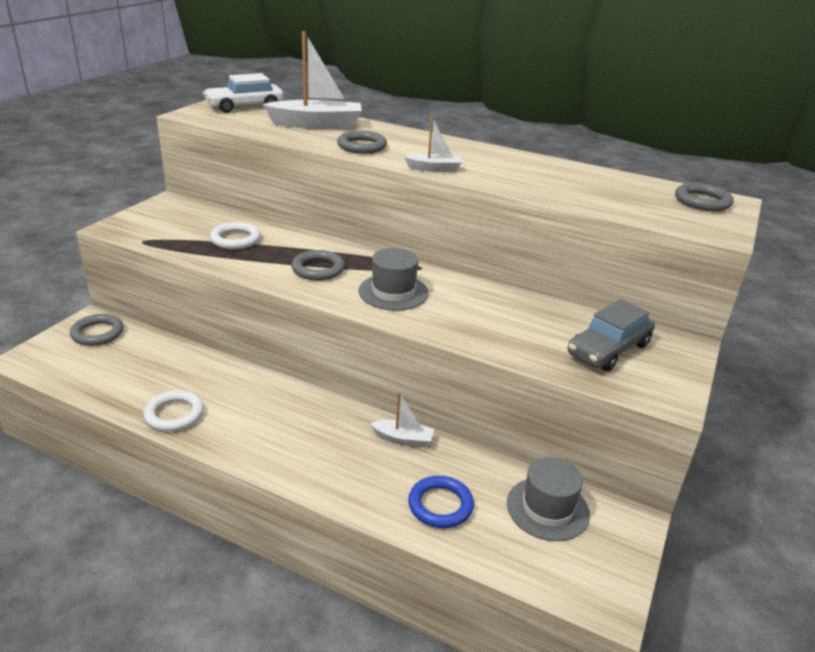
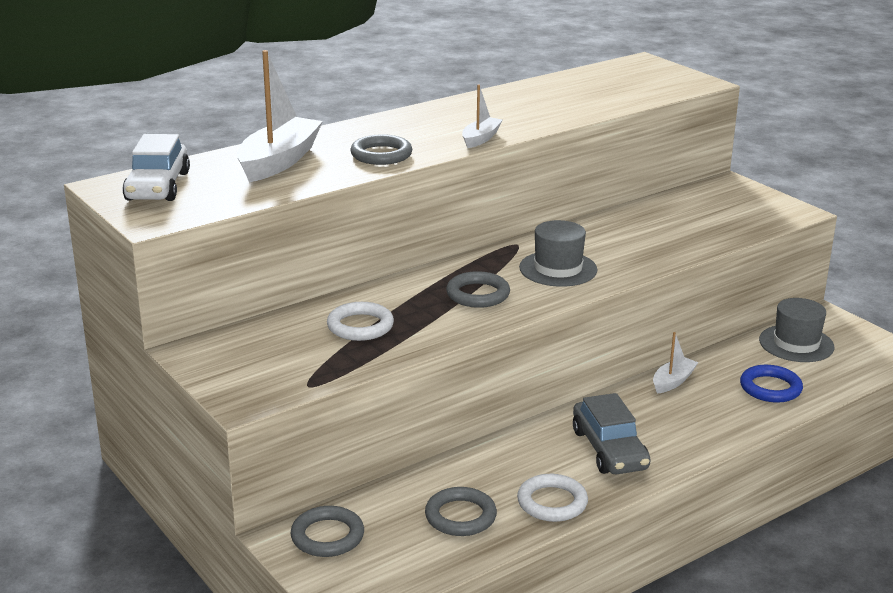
camera: 60 degrees left, 5 degrees down
(608, 349) = (717, 210): grey car -> grey car (609, 449)
(702, 201) = (638, 69): grey ring -> grey ring (460, 516)

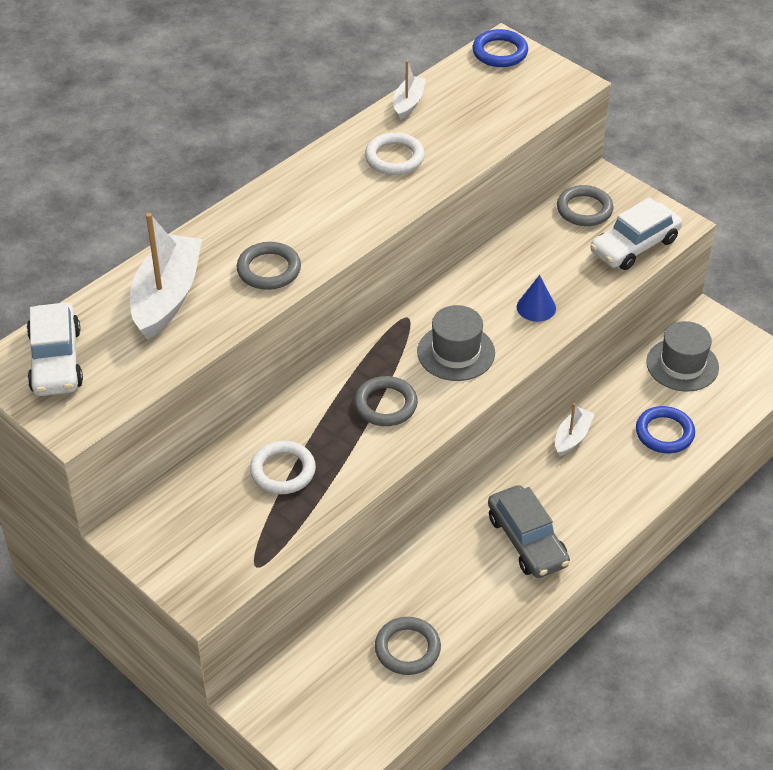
camera: 10 degrees left, 20 degrees up
(327, 536) = (292, 693): grey ring -> grey ring (584, 209)
(480, 139) = (363, 225): white boat -> white boat (408, 103)
(552, 502) = (486, 618): white ring -> white ring (394, 158)
(639, 64) = (500, 52): none -> blue ring
(645, 249) = (536, 307): none -> blue cone
(752, 221) = (634, 246): none -> white car

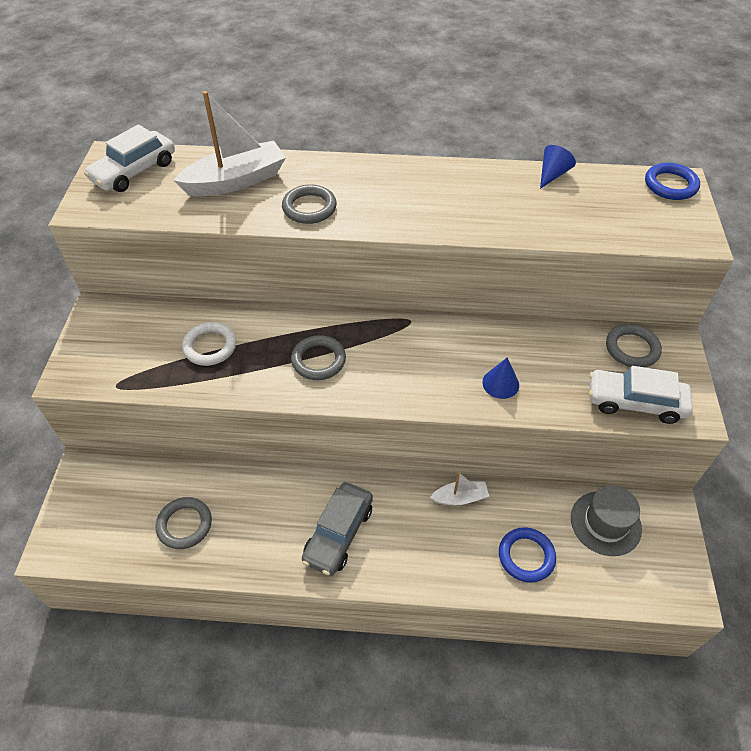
camera: 50 degrees right, 5 degrees up
(394, 158) = (489, 200): white ring -> none
(408, 103) = (552, 174): white boat -> blue cone
(456, 352) = (406, 366): grey hat -> none

